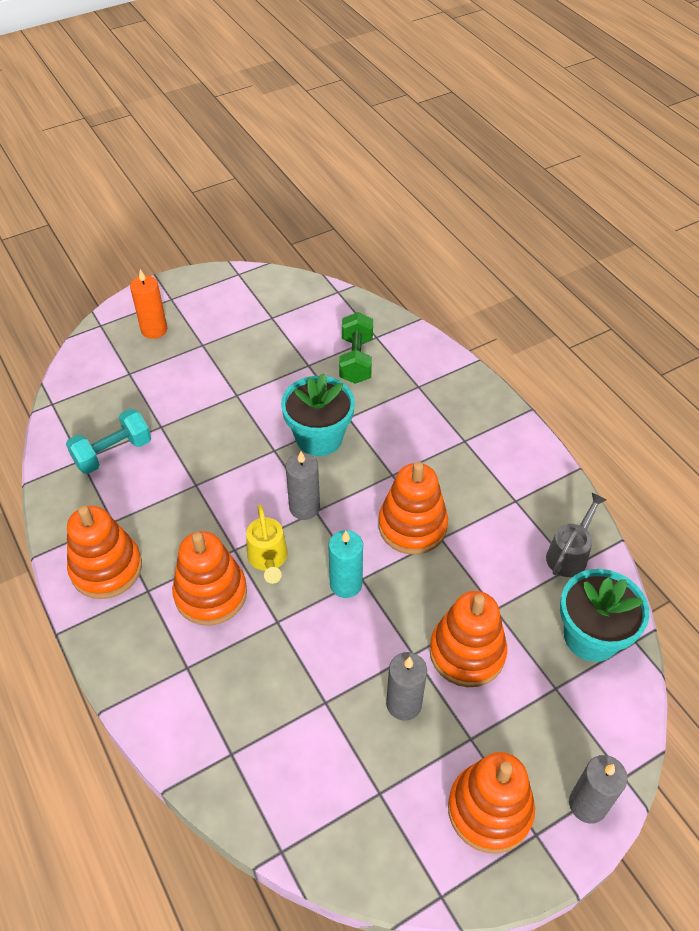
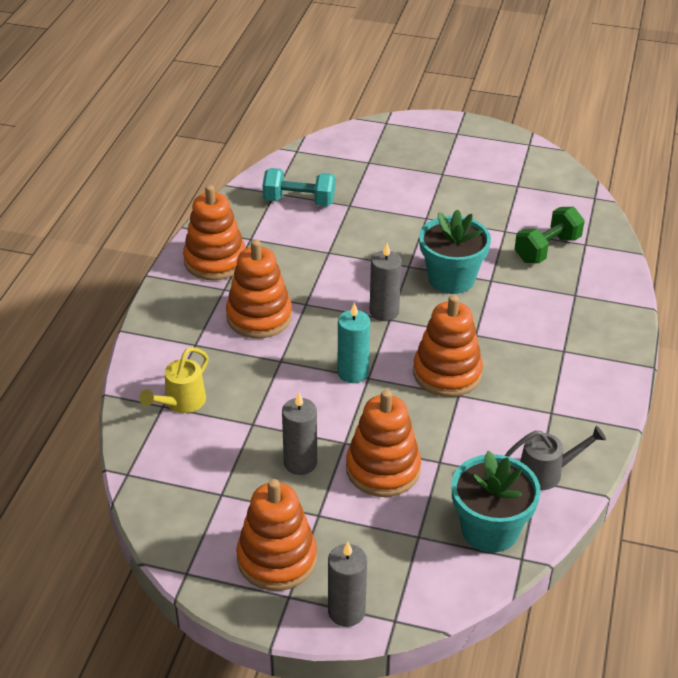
camera: 45 degrees right, 10 degrees down
(154, 330) = (419, 146): orange candle -> none
(268, 559) = (320, 324): yellow watering can -> yellow watering can (181, 403)

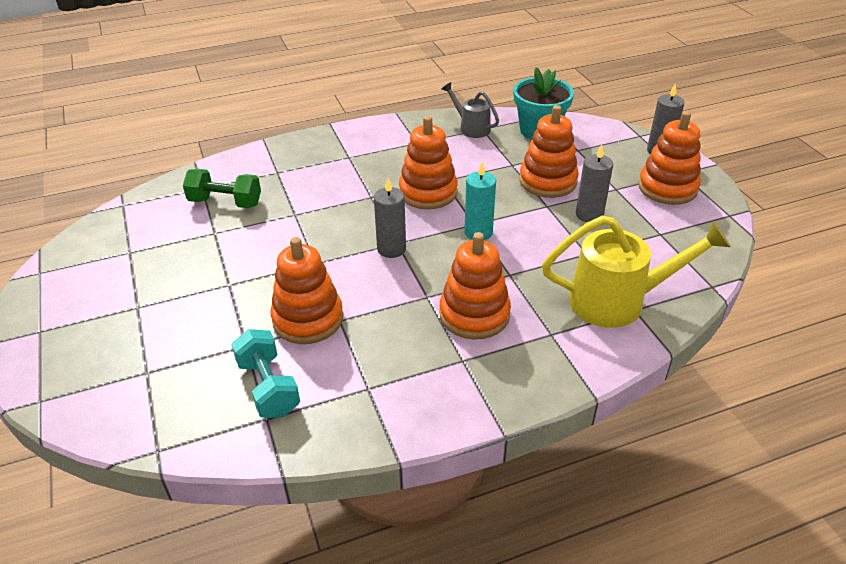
camera: 125 degrees left, 0 degrees up
(181, 403) = (618, 301): yellow watering can -> yellow watering can, size x1.82
(215, 261) = (429, 393): orange stacking toy -> orange stacking toy (308, 319)
(451, 279) = (312, 233): turquoise flower pot -> none

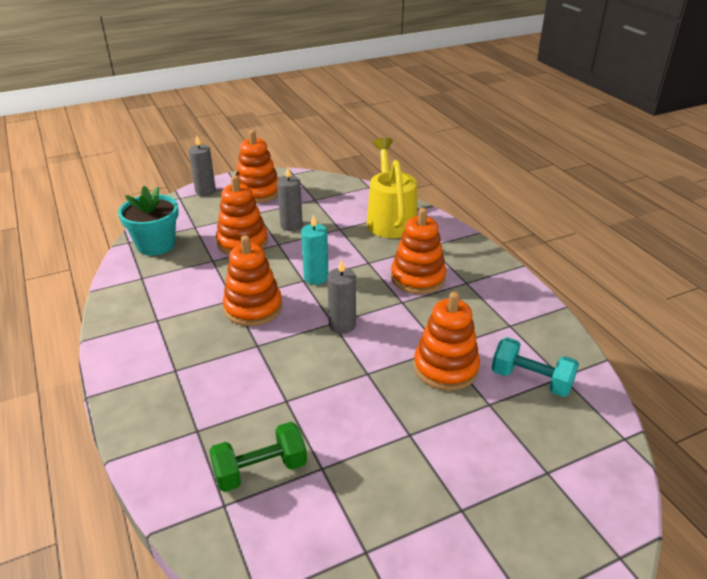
camera: 95 degrees left, 5 degrees down
(225, 202) = (260, 470): green dumbbell -> green dumbbell turned 60 degrees clockwise
(268, 387) = (531, 380): turquoise dumbbell -> turquoise dumbbell turned 60 degrees clockwise
(471, 128) = (138, 284): grey watering can -> none

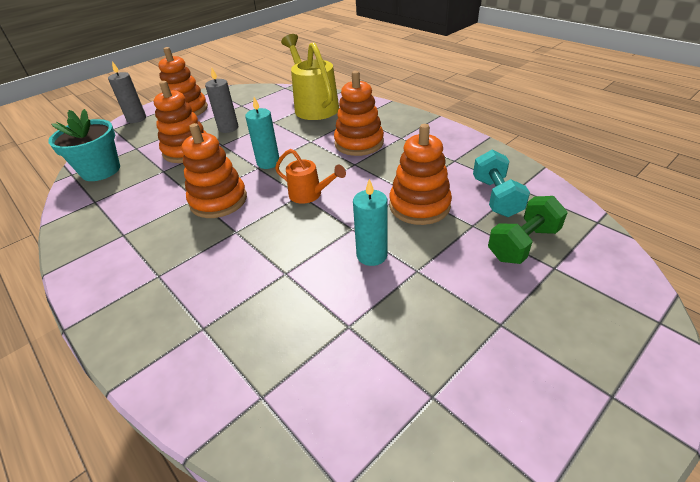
camera: 15 degrees left, 5 degrees up
(260, 470) = (286, 348): green dumbbell -> green dumbbell (523, 244)
(342, 325) = (310, 195): grey candle -> orange watering can
(373, 406) = (372, 255): none -> turquoise candle
(531, 380) = (496, 197): turquoise dumbbell -> turquoise dumbbell turned 75 degrees clockwise

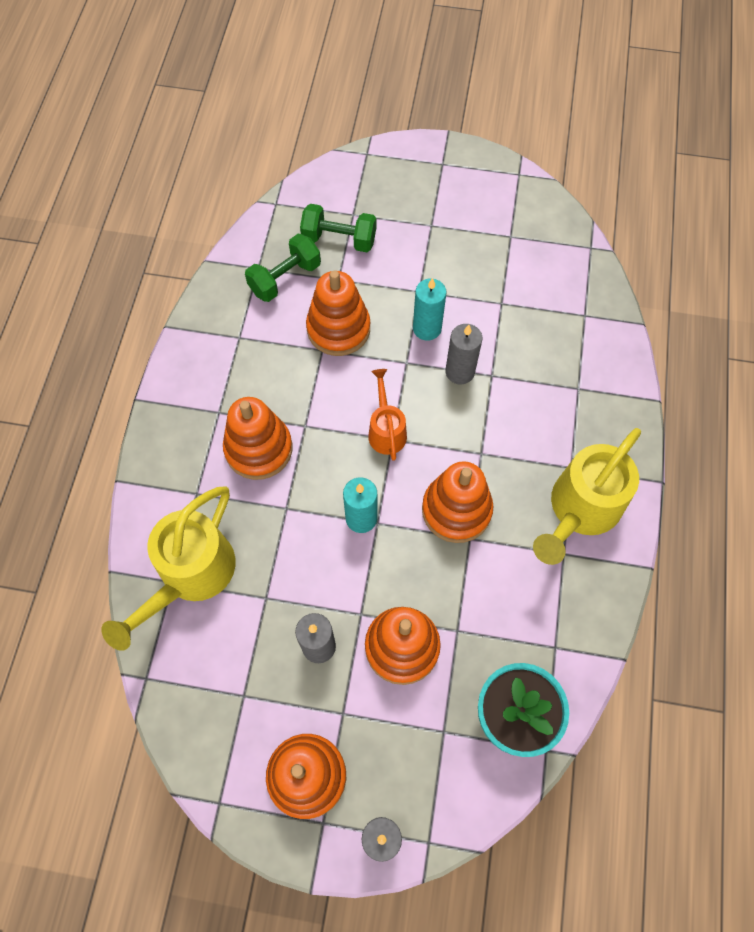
camera: 130 degrees left, 25 degrees up
(129, 260) = (579, 510): none -> yellow watering can
(310, 254) = (460, 372): none -> grey candle
(496, 197) = (285, 278): turquoise dumbbell -> green dumbbell

